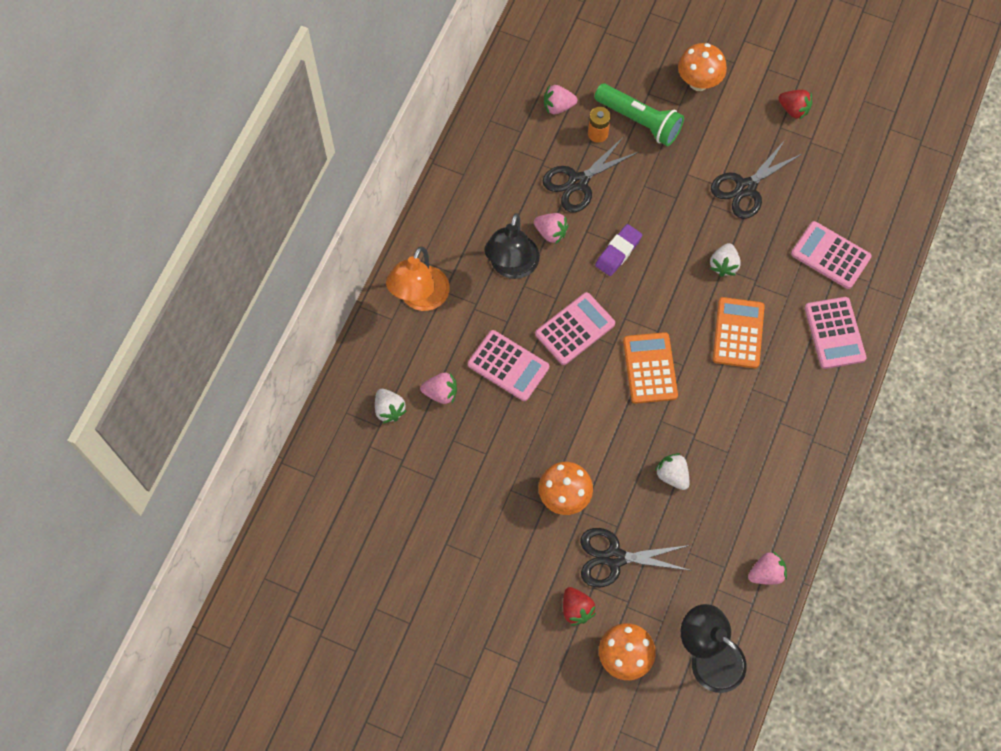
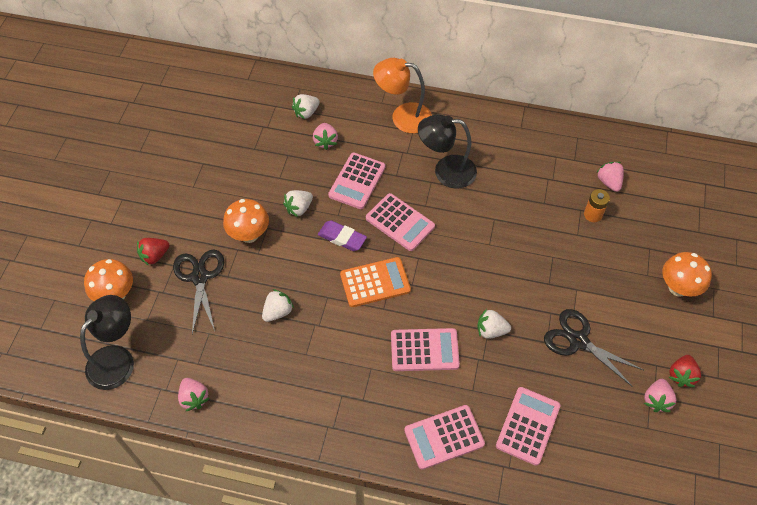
camera: 80 degrees right, 10 degrees down
(536, 436) = (299, 208): none -> white strawberry
(551, 232) = (485, 193): pink strawberry -> pink strawberry (656, 400)
(578, 182) = (540, 206): black scissors -> none
(618, 252) = (481, 245): purple eraser -> purple eraser (342, 238)
(639, 121) = (618, 245): green flashlight -> none
(738, 333) = (424, 350): orange calculator -> pink calculator

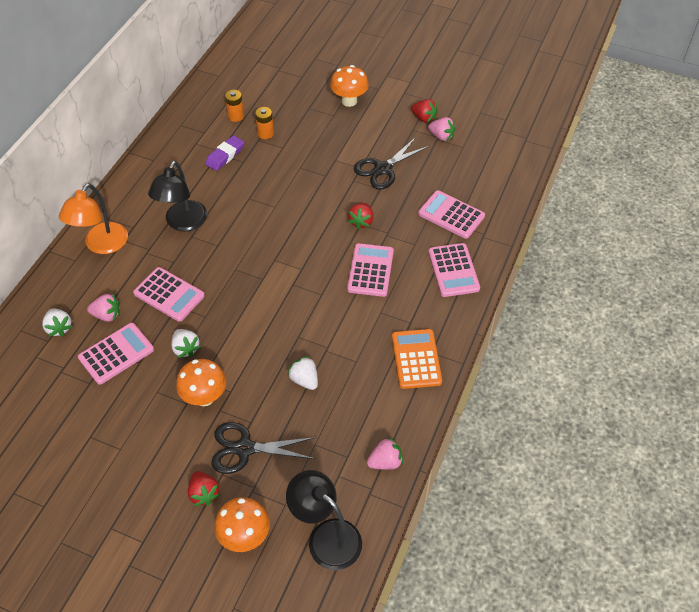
camera: 80 degrees left, 5 degrees down
(342, 238) = (234, 316): purple eraser -> purple eraser (225, 155)
(375, 282) = (292, 296): orange calculator -> orange calculator (416, 359)
(400, 222) = (230, 267): pink calculator -> pink calculator (116, 354)
(491, 330) = (361, 222): white strawberry -> red strawberry
(609, 182) = (236, 116): pink strawberry -> orange battery

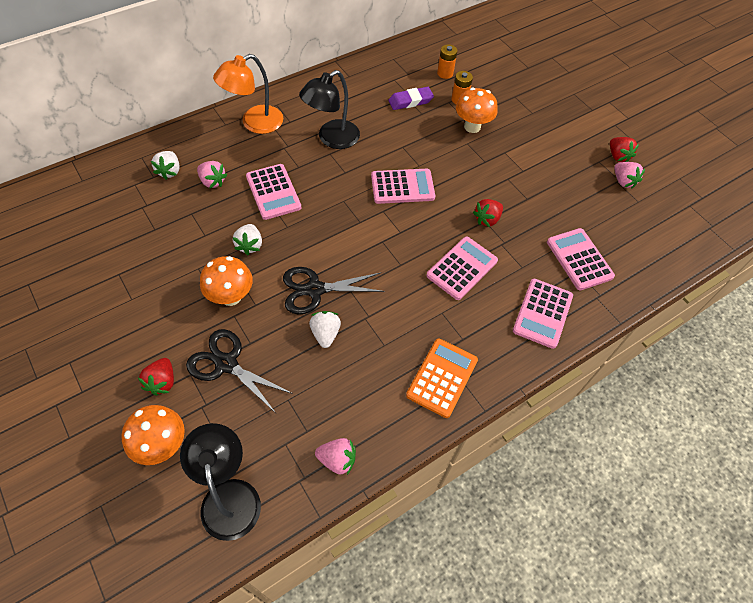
camera: 30 degrees right, 5 degrees up
(116, 354) = (193, 217): pink calculator -> pink calculator (402, 187)
(349, 101) = (556, 107): orange mushroom -> orange mushroom (472, 127)
(383, 169) = (543, 182): black scissors -> black scissors (315, 290)

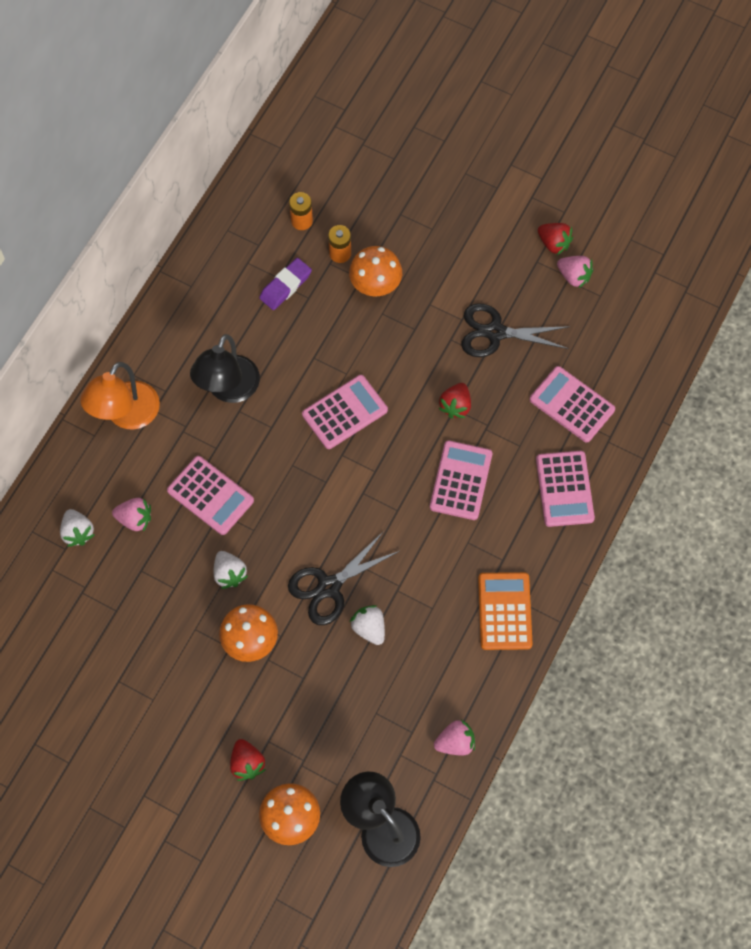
camera: 25 degrees left, 10 degrees up
(226, 364) = (295, 712): black scissors -> black scissors (495, 332)

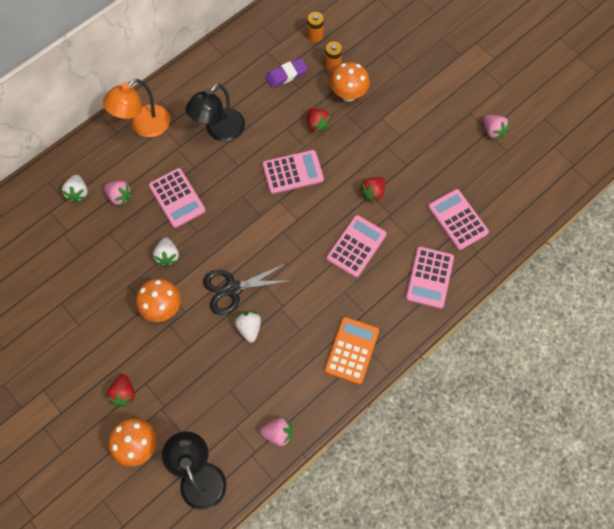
camera: 20 degrees right, 0 degrees up
(495, 332) = (421, 152): black scissors -> none
(554, 243) = (486, 104): red strawberry -> red strawberry (317, 125)

